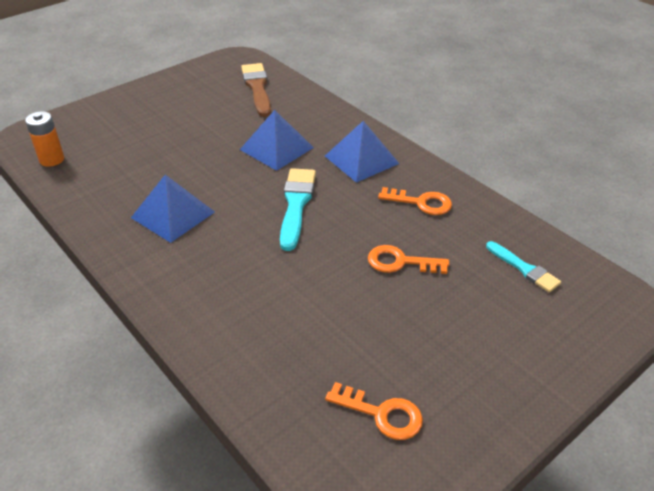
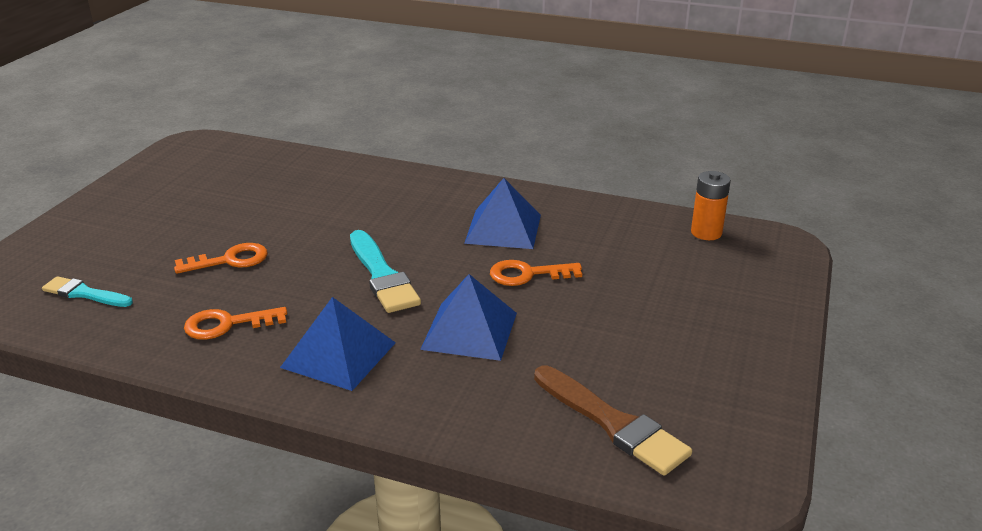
camera: 150 degrees right, 10 degrees down
(382, 414) = (207, 174): orange key -> orange key (527, 274)

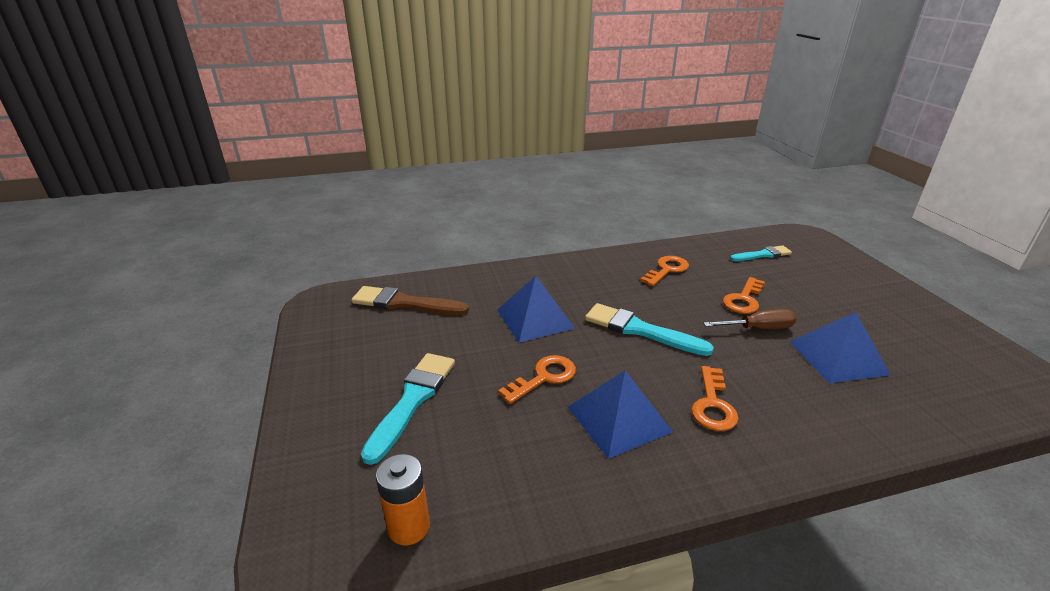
camera: 145 degrees right, 0 degrees up
(278, 235) = (758, 328): none -> brown screwdriver
(339, 354) = (587, 279): blue pyramid -> blue pyramid (838, 357)
(421, 211) = (713, 405): none -> orange key
(665, 302) = (412, 401): none -> turquoise brush

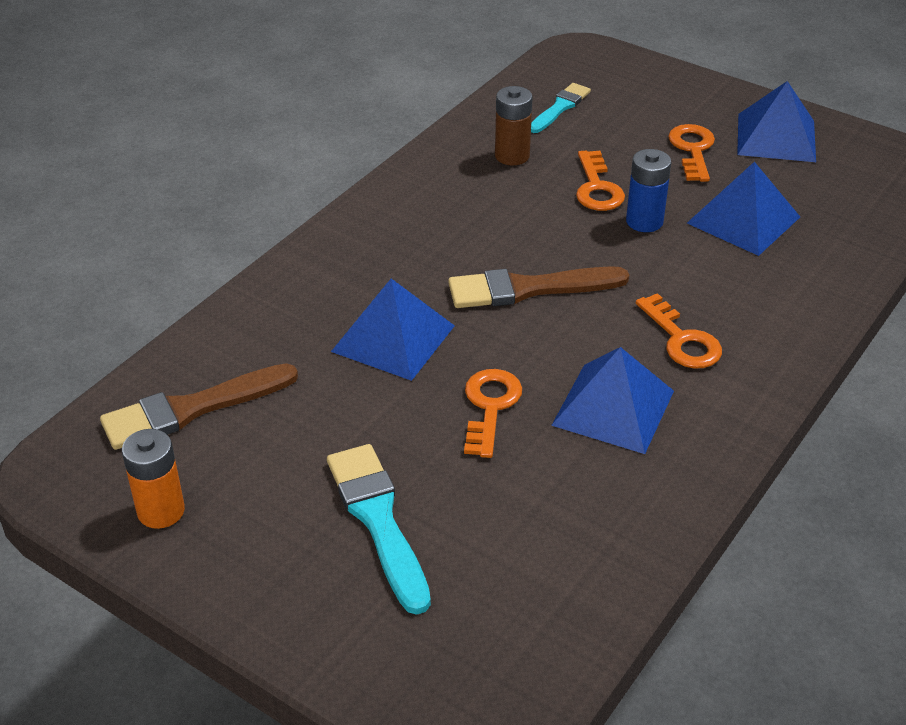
camera: 40 degrees left, 10 degrees up
(409, 527) = (541, 635): orange battery -> orange battery (161, 511)
(641, 330) = (529, 289): turquoise brush -> brown brush
(667, 270) = (474, 184): orange key -> orange key (692, 150)
(705, 265) = (512, 156): none -> brown battery
(758, 328) = (644, 221): brown screwdriver -> blue battery
(914, 322) = (776, 137): none -> blue pyramid

